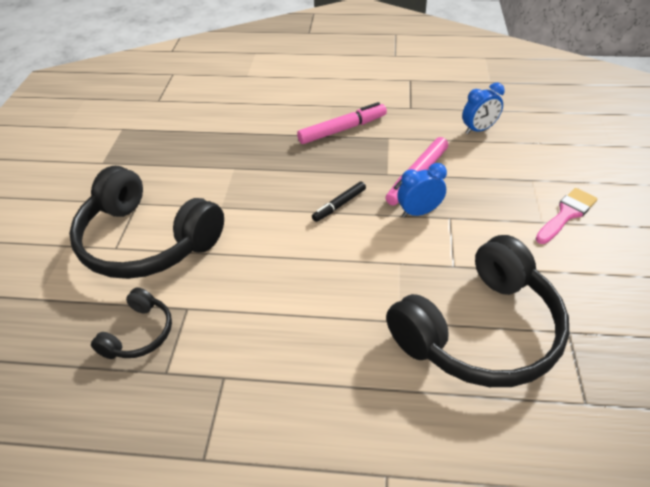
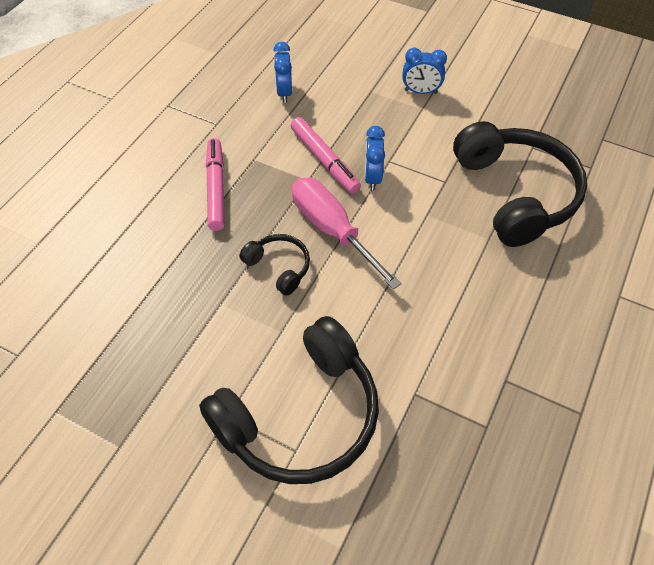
camera: 70 degrees left, 10 degrees up
(139, 334) = (432, 443): black headphones -> black headphones (279, 267)
(339, 205) = (333, 230): black marker -> pink screwdriver
(566, 214) = (420, 92): pink brush -> blue clock

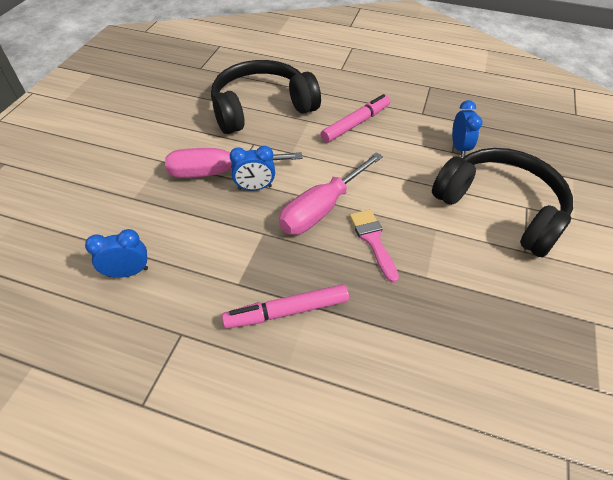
camera: 100 degrees left, 5 degrees down
(279, 267) = (373, 240): black headphones -> pink brush
(324, 160) = (235, 223): pink marker -> pink marker (355, 123)
(400, 151) = (219, 172): none -> pink screwdriver
(420, 92) = (137, 163): blue clock -> blue clock (459, 147)

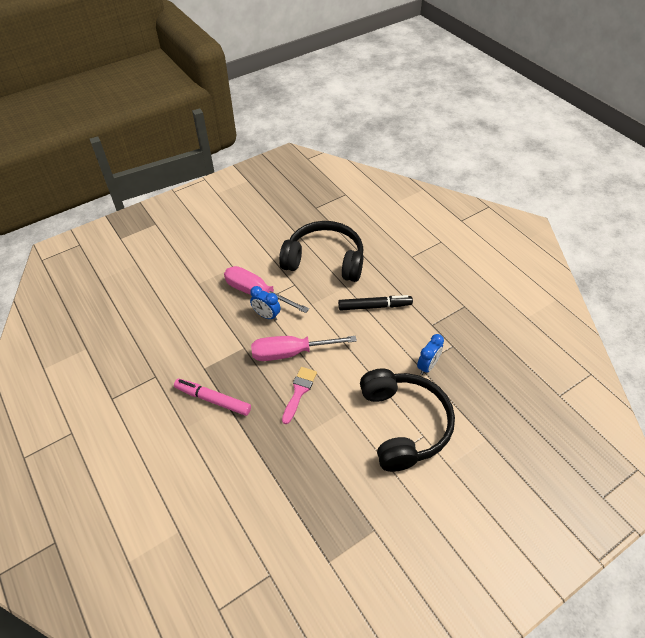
camera: 40 degrees right, 0 degrees up
(128, 272) = (160, 327): blue clock -> none
(355, 123) = (374, 306): pink marker -> black marker

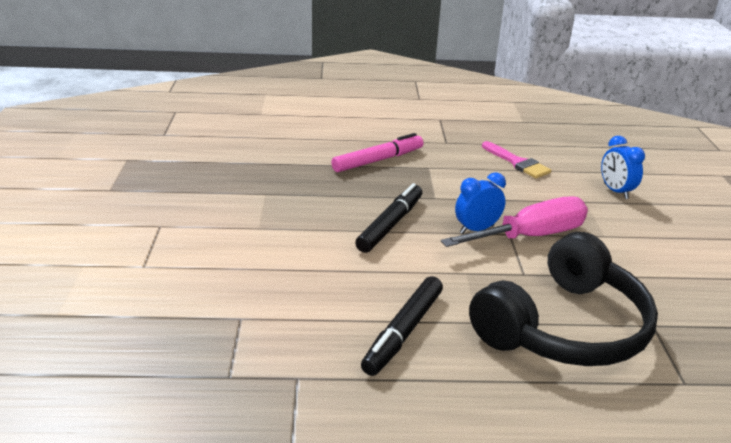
camera: 120 degrees right, 20 degrees down
(291, 353) = (390, 224): pink screwdriver -> black marker
(299, 391) = (324, 209): pink brush -> pink brush (517, 163)
(404, 424) = (179, 259): black headphones -> none
(427, 366) = (229, 326): blue clock -> blue clock (615, 191)

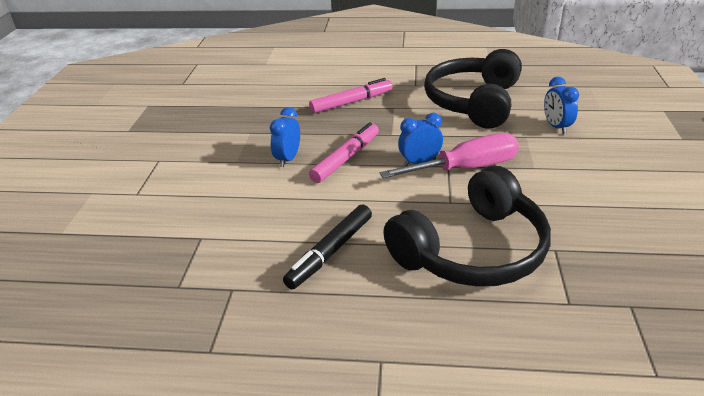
camera: 10 degrees right, 5 degrees up
(321, 225) = (288, 159): none -> blue clock
(390, 224) = (346, 158): black marker -> pink marker
(517, 163) = (473, 102): pink brush -> black headphones

